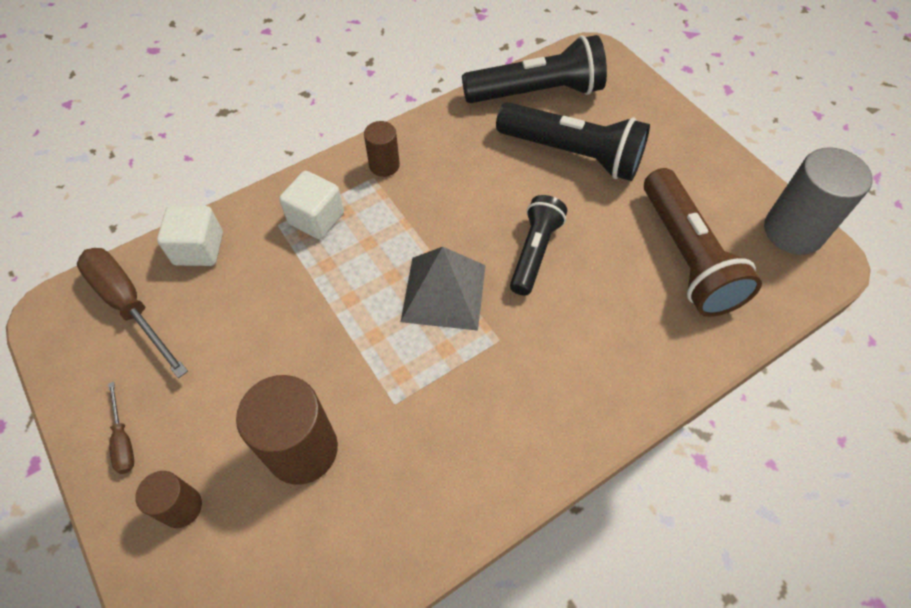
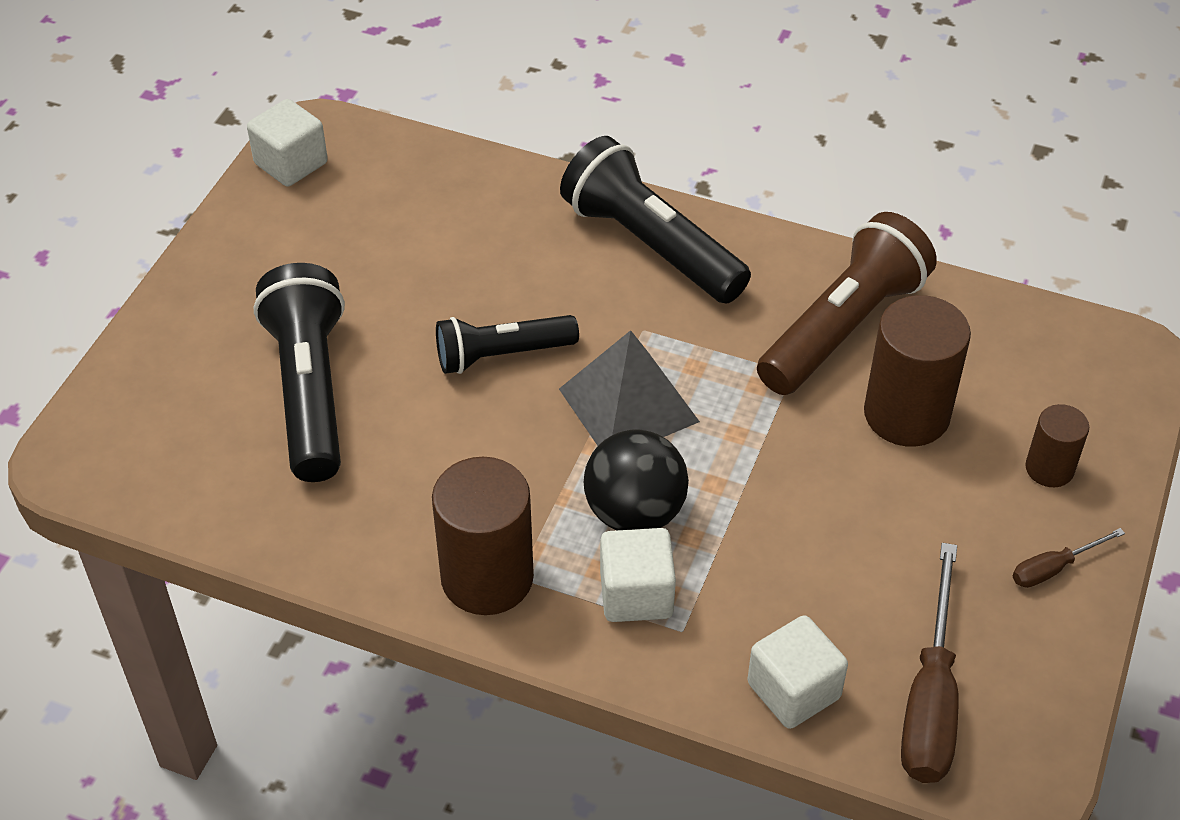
camera: 125 degrees left, 10 degrees down
(123, 440) = (1053, 568): brown screwdriver -> brown screwdriver turned 150 degrees counterclockwise
(366, 248) = (634, 513): none -> black ball
(384, 165) = (487, 578): brown cylinder -> brown cylinder, size x1.82
(537, 93) = (211, 483): black flashlight -> black flashlight (651, 245)
(686, 256) = (400, 231): brown flashlight -> brown flashlight (843, 327)
(793, 231) = (291, 163): grey cylinder -> white cube

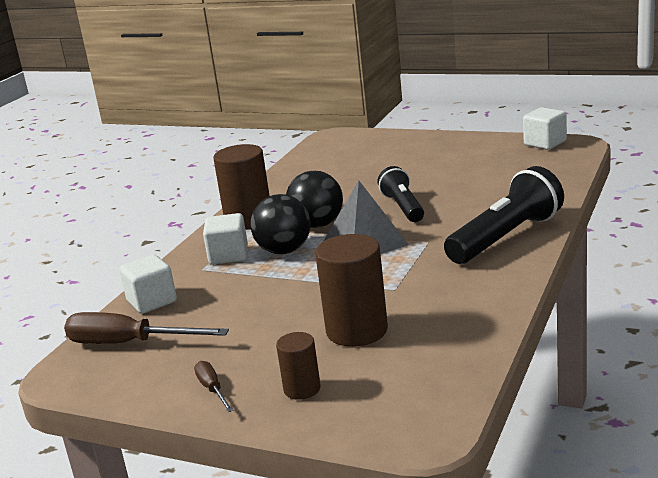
camera: 95 degrees right, 25 degrees down
(310, 391) = (374, 169): black flashlight -> none
(540, 470) = (317, 225): none -> black ball
(843, 327) = (439, 305): brown flashlight -> none

